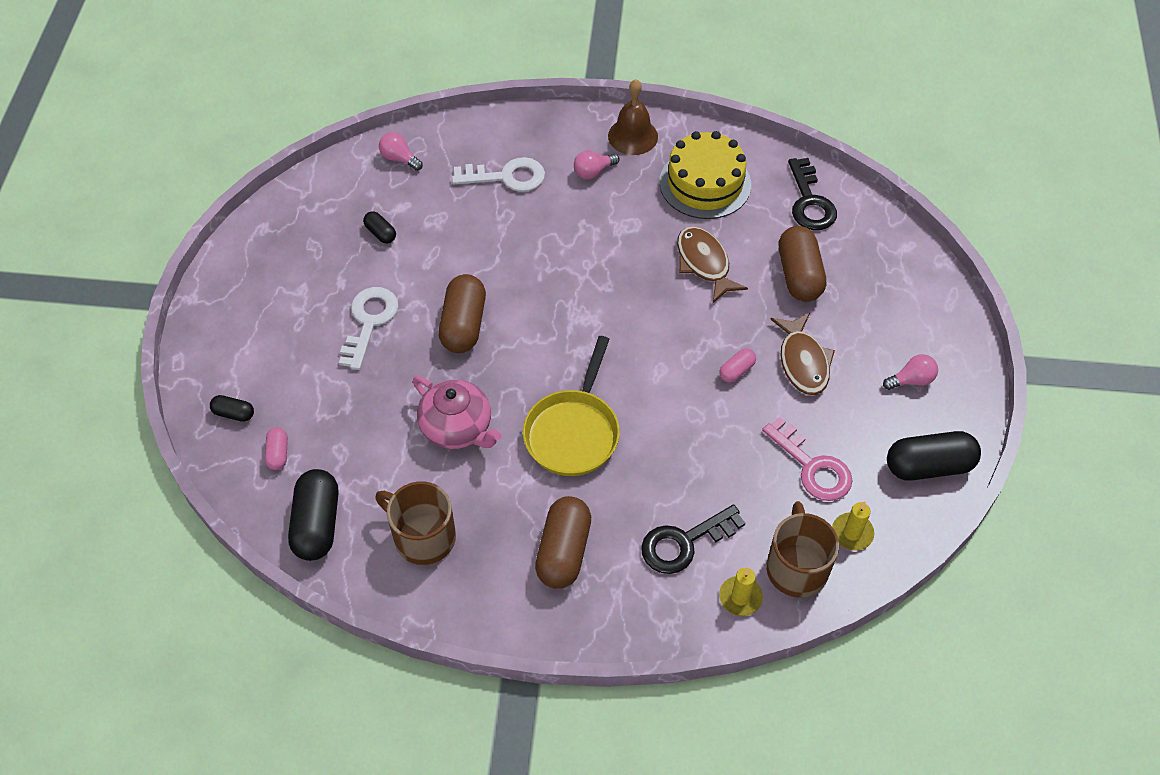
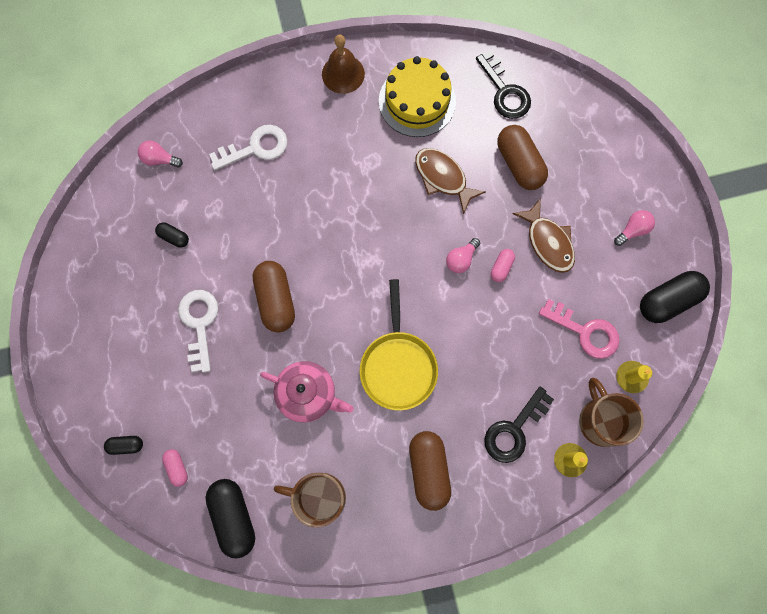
camera: 20 degrees left, 20 degrees up
(593, 171) = (324, 119): pink light bulb -> pink light bulb (461, 259)

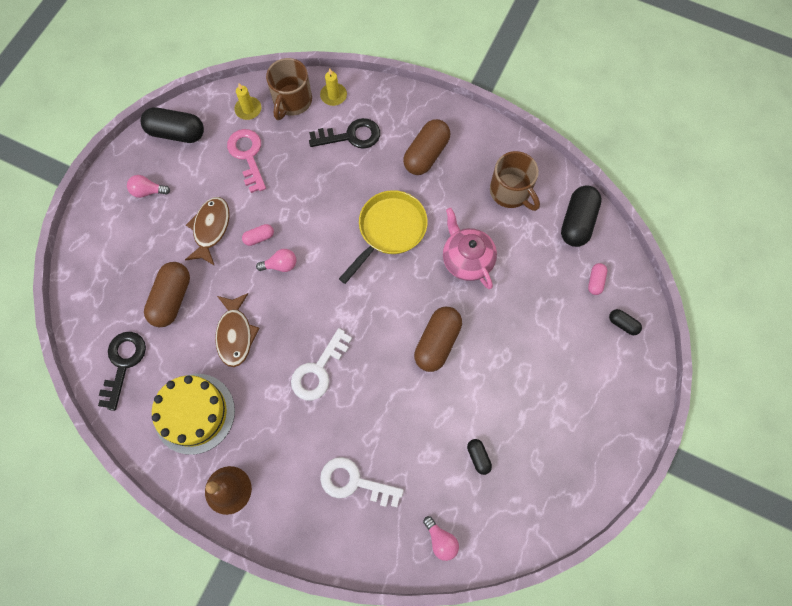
camera: 140 degrees left, 5 degrees down
(199, 323) = (507, 370): white key -> white key (318, 370)

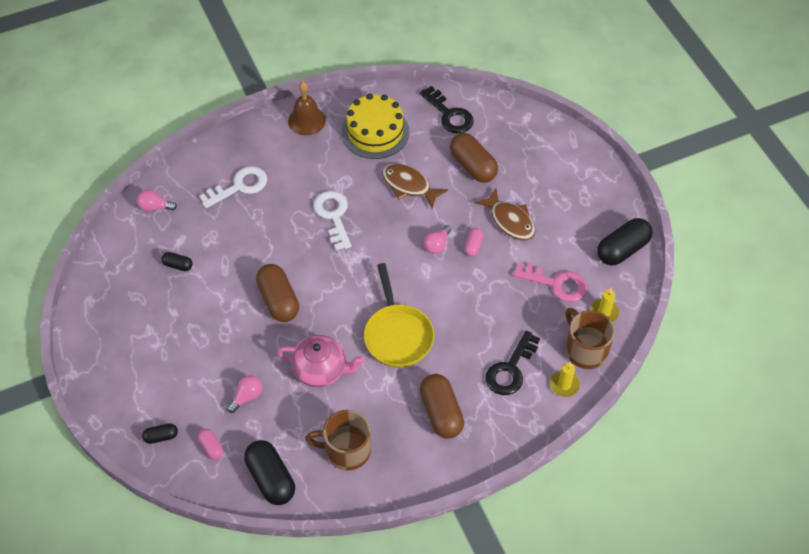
camera: 130 degrees right, 15 degrees down
(148, 191) = (581, 201): pink light bulb -> pink light bulb (247, 396)

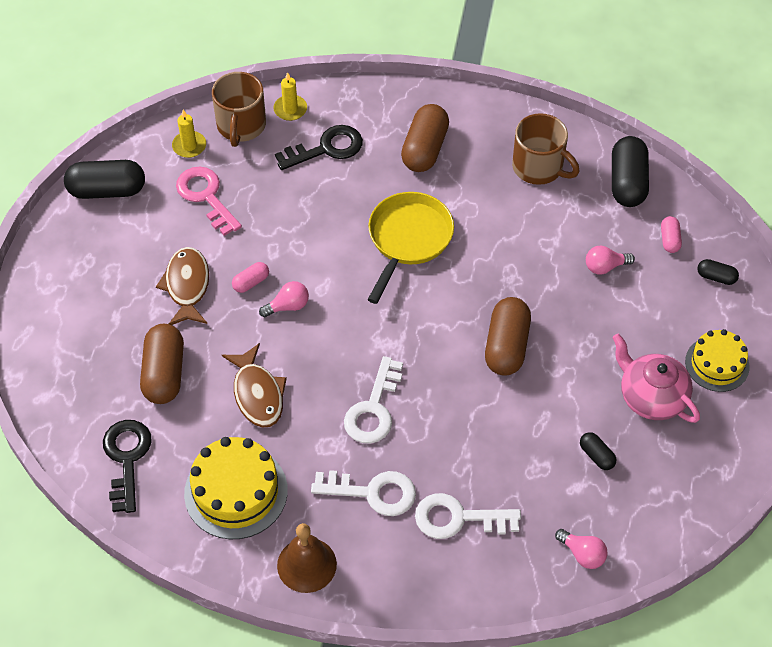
camera: 145 degrees left, 0 degrees up
(129, 370) = (717, 364): none -> yellow cake
(298, 173) = (373, 492): none -> white key
(321, 370) = (511, 250): pink teapot -> pink teapot (651, 397)

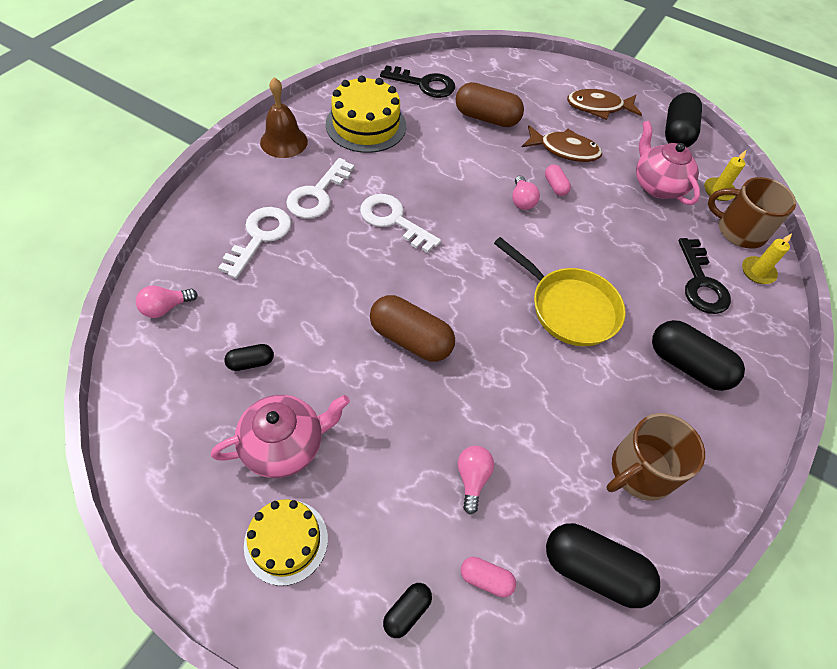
camera: 105 degrees right, 0 degrees up
(206, 196) = (657, 185): pink key -> pink teapot
(257, 394) = (444, 159): brown fish -> brown fish (598, 107)
(424, 149) = (687, 365): brown capsule -> black capsule

